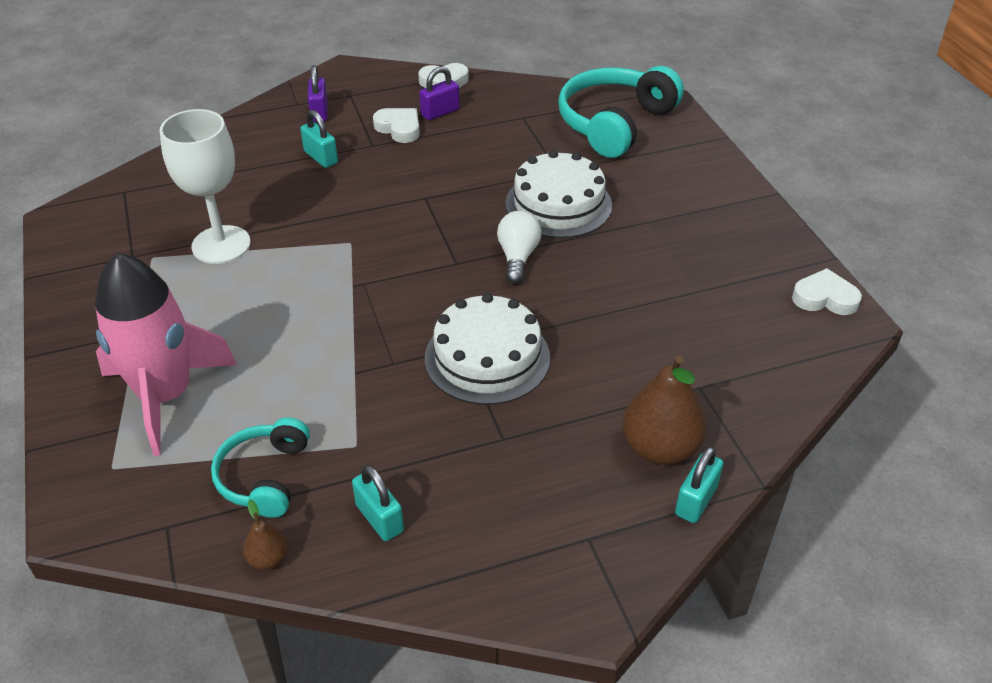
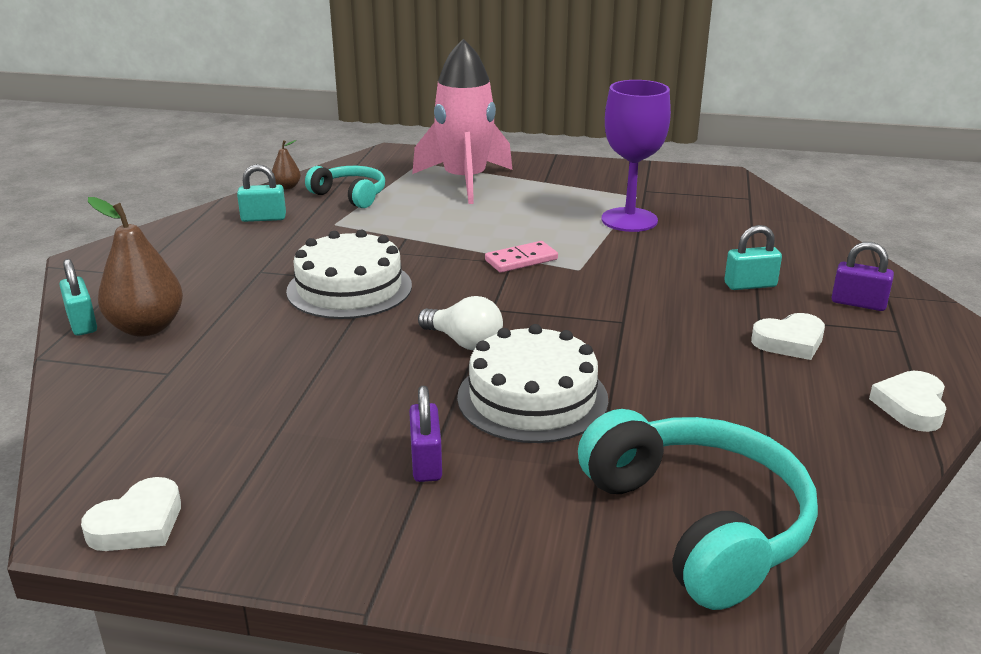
camera: 120 degrees right, 15 degrees down
(221, 245) = (629, 220): white goblet -> purple goblet
(355, 279) = (521, 260): none -> pink domino
(440, 112) = (818, 379): purple padlock -> purple padlock (426, 462)

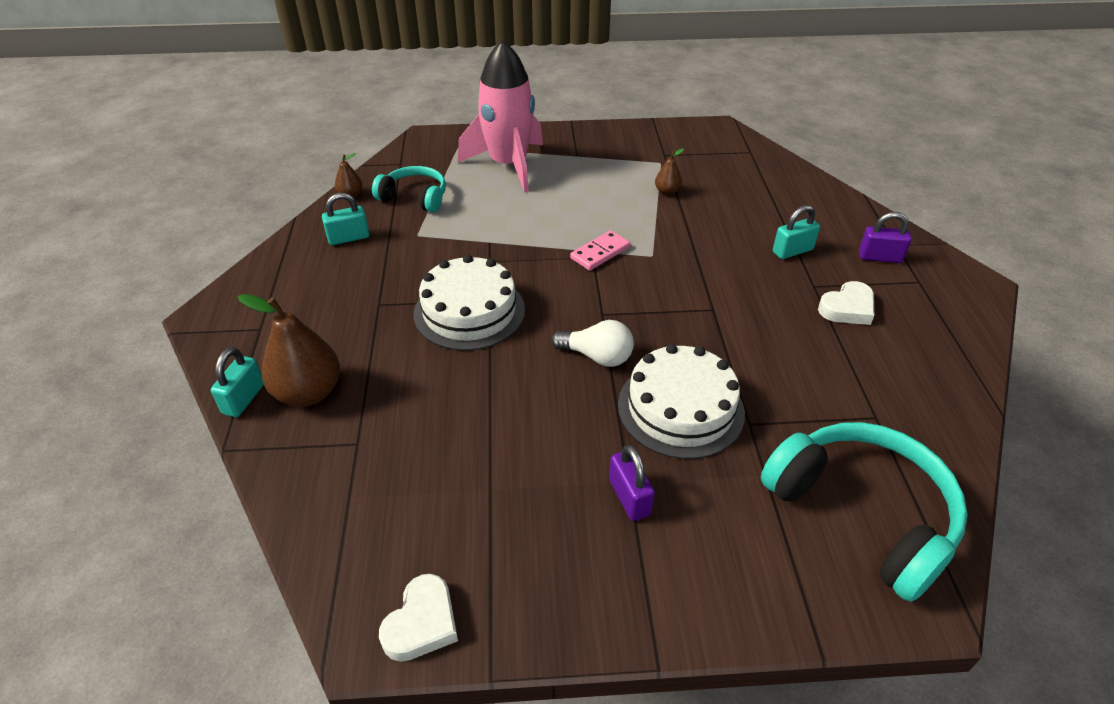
camera: 15 degrees left, 15 degrees up
(82, 323) = (244, 399): turquoise padlock -> turquoise padlock turned 60 degrees clockwise
(629, 220) = (667, 191): purple goblet -> brown pear
(911, 406) = (959, 359): white heart -> none

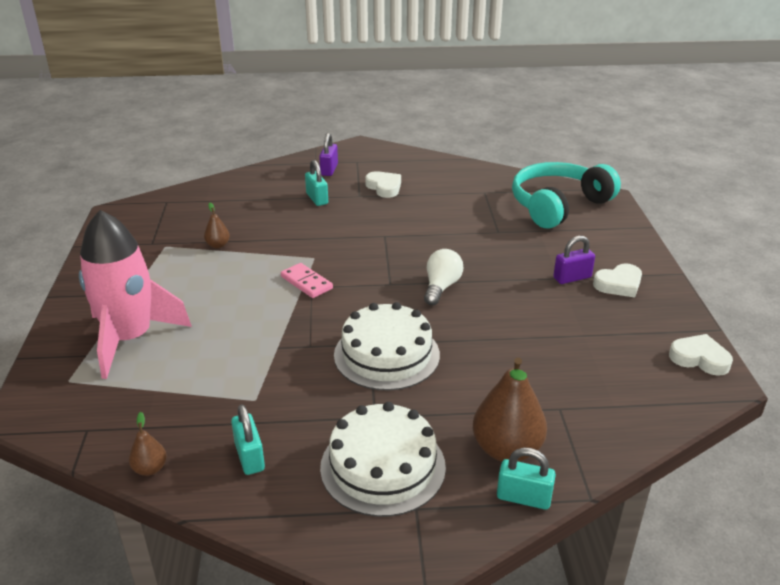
camera: 90 degrees left, 10 degrees down
(414, 197) = (175, 408): turquoise headphones -> none
(615, 557) = (619, 284): none -> white heart
(680, 408) = (489, 255): white cake -> white cake (383, 466)

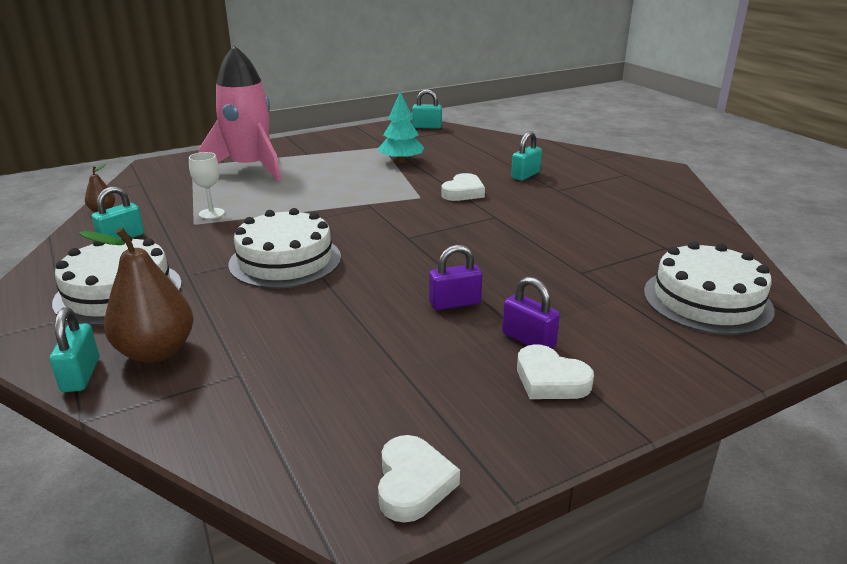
camera: 65 degrees right, 5 degrees down
(139, 208) = (427, 127): none -> turquoise padlock
(218, 245) = (401, 161): brown pear -> turquoise tree
(239, 384) = (211, 213): none -> white goblet
(306, 283) = (375, 203): pink domino -> none
(329, 170) = (588, 167): purple padlock -> purple padlock (455, 303)
(384, 187) = (592, 196): white heart -> white heart (463, 192)
(441, 287) = (425, 262): white light bulb -> none
(558, 205) = (707, 300): turquoise headphones -> white cake

